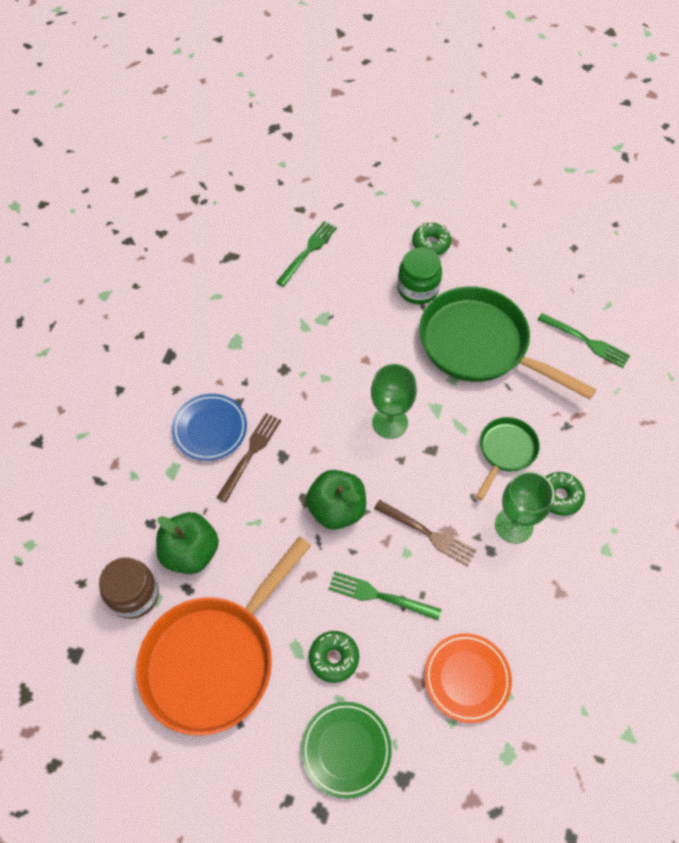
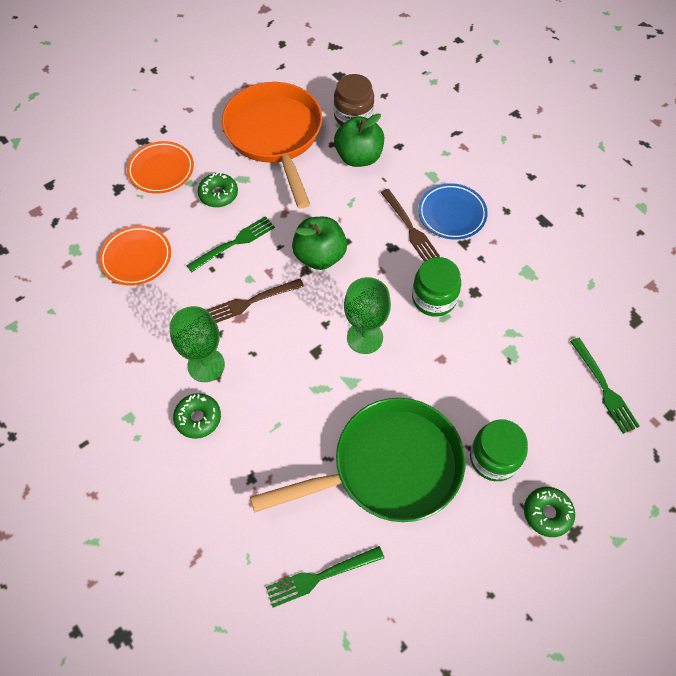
camera: 125 degrees right, 0 degrees up
(313, 394) = (434, 298): none -> green jar
(346, 749) = (161, 170): green plate -> orange plate
(505, 451) = (269, 407): green pan -> none

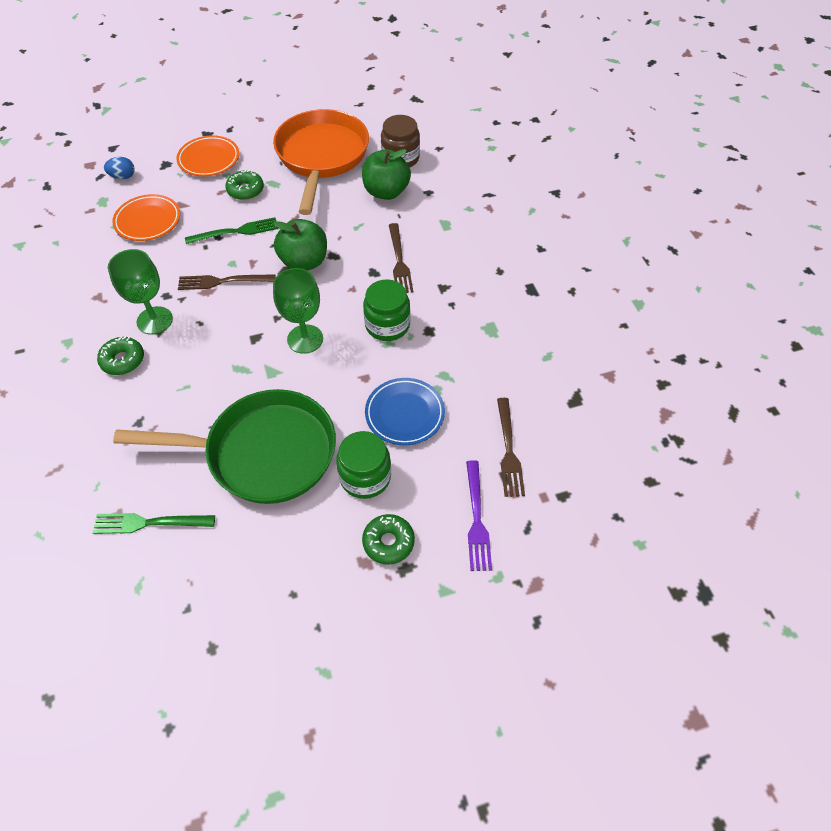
camera: 20 degrees right, 5 degrees down
(80, 215) = (123, 177): none -> blue egg
(452, 214) = (445, 260): blue plate -> blue plate (404, 414)
(605, 389) = (509, 451): green fork -> brown fork
(611, 464) = (477, 520): none -> purple fork

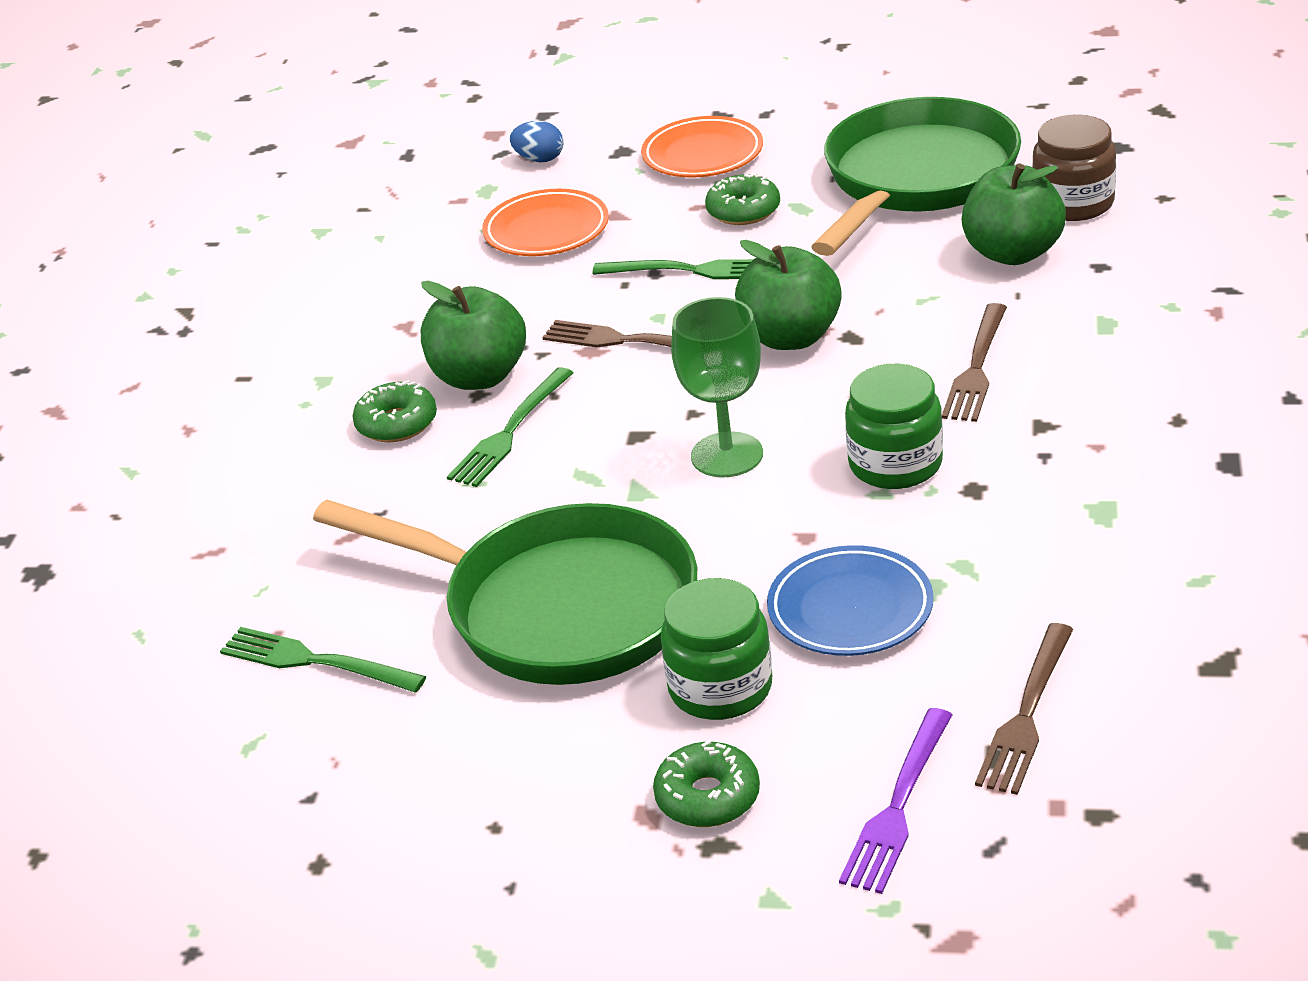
camera: 30 degrees right, 20 degrees down
(155, 320) = (479, 377): green goblet -> green apple
(187, 352) = (509, 433): none -> green fork
(322, 157) = (916, 179): orange pan -> green pan

